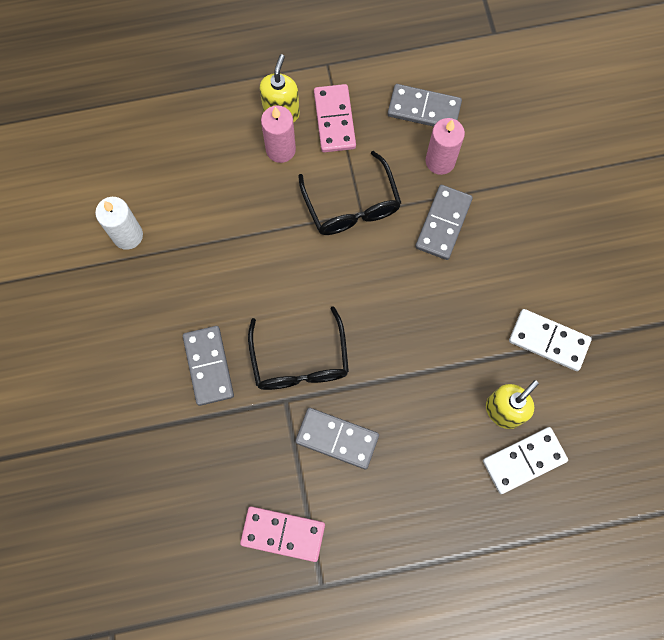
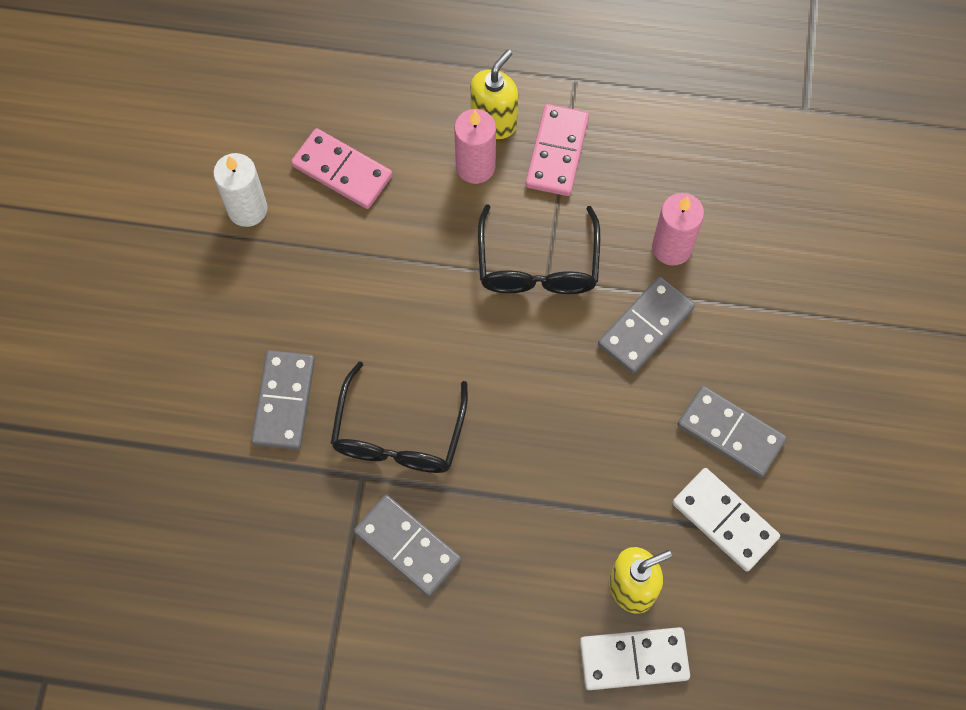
camera: 20 degrees right, 5 degrees down
(283, 533) = (296, 638): pink domino -> pink domino (342, 171)
(424, 109) = (676, 175): grey domino -> grey domino (730, 433)

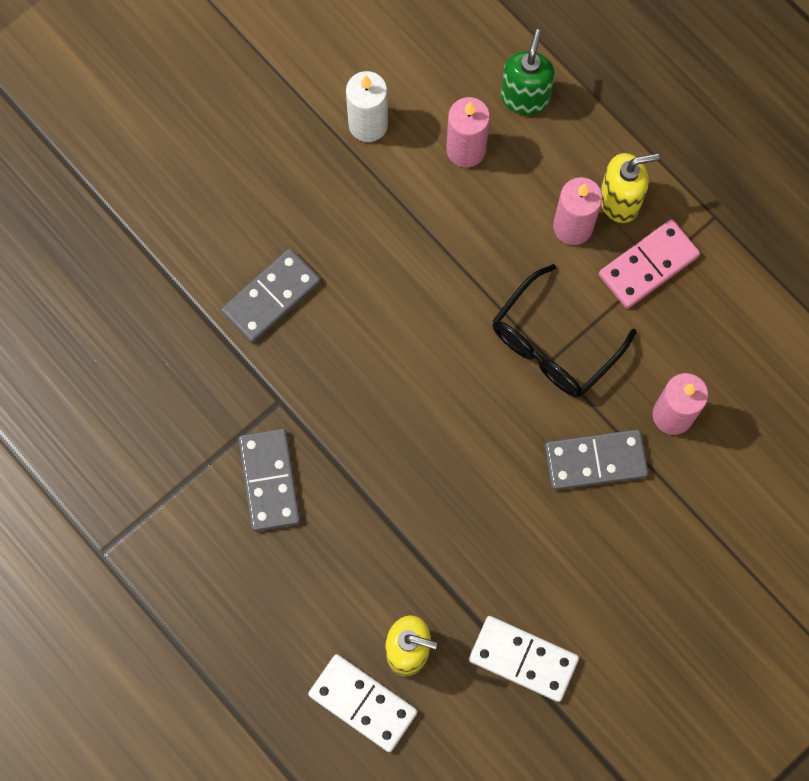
camera: 40 degrees right, 5 degrees up
(342, 171) = (466, 149): pink domino -> pink candle
(354, 98) = (525, 97): none -> green soap dispenser
(398, 433) = (334, 390): black glasses -> none
(724, 520) = (523, 659): white domino -> white domino turned 60 degrees counterclockwise
(730, 433) = (588, 597): grey domino -> none

